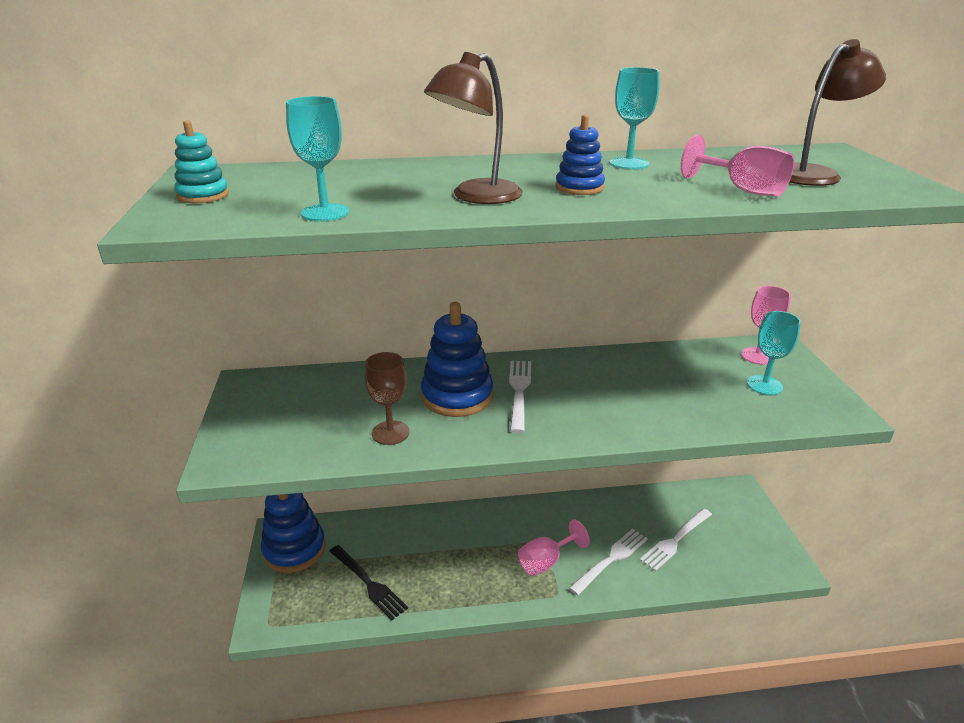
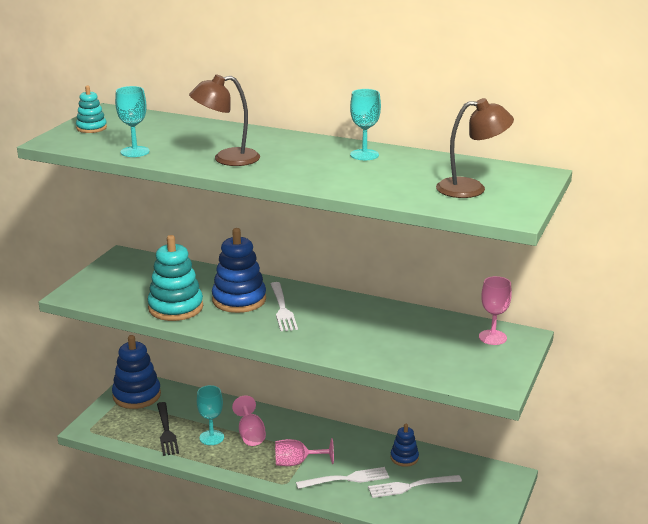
camera: 30 degrees right, 5 degrees down
(390, 433) = (175, 307): brown goblet -> turquoise stacking toy
(519, 392) = (282, 309): white fork -> white fork turned 135 degrees clockwise
(579, 188) = (296, 165): blue stacking toy -> blue stacking toy (404, 458)
(742, 190) = (393, 188): pink goblet -> pink goblet (250, 434)
(764, 385) = (465, 356): turquoise goblet -> turquoise goblet (211, 437)

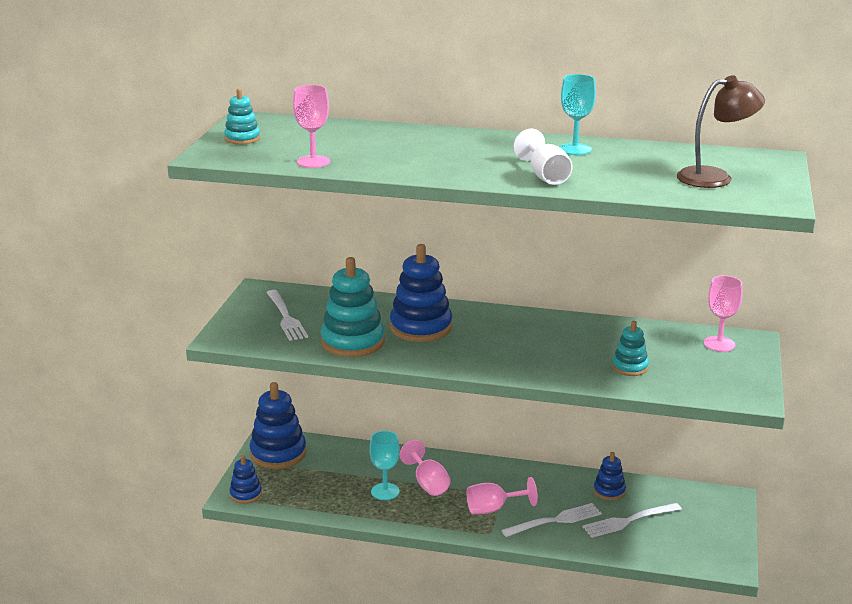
camera: 10 degrees left, 0 degrees up
(96, 427) = (245, 494): none -> blue stacking toy
(135, 152) = (313, 162): turquoise goblet -> pink goblet
(166, 431) = (329, 489): black fork -> none
(227, 159) = (425, 163): brown lamp -> none
(282, 309) = (475, 333): white fork -> white fork (286, 317)
(321, 177) = (545, 176): none -> white goblet
(401, 351) = (630, 367): none -> turquoise stacking toy

